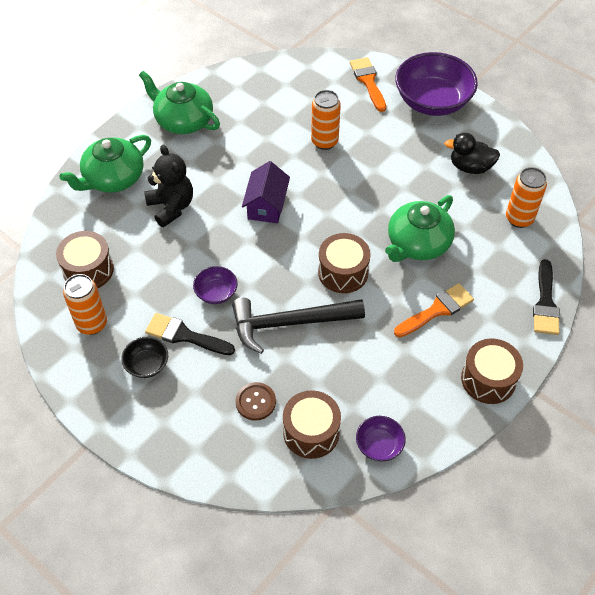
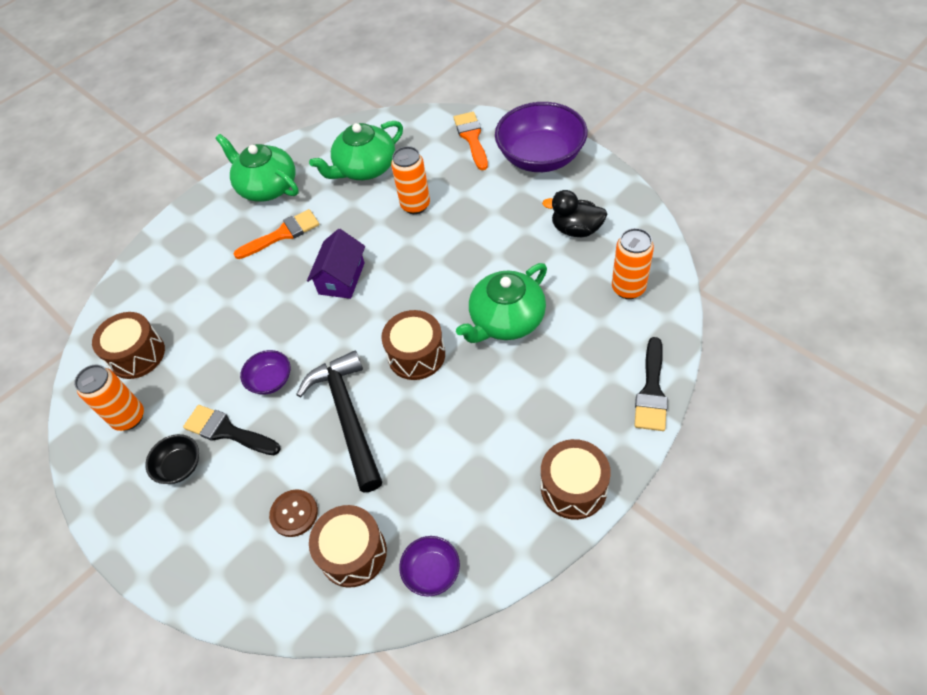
camera: 10 degrees right, 0 degrees up
(113, 178) = (182, 252): green teapot -> green teapot (365, 168)
(171, 207) = (238, 282): black teddy bear -> none
(290, 323) = (347, 417): black hammer -> black hammer turned 75 degrees clockwise
(437, 310) = (520, 400): orange brush -> orange brush (282, 234)

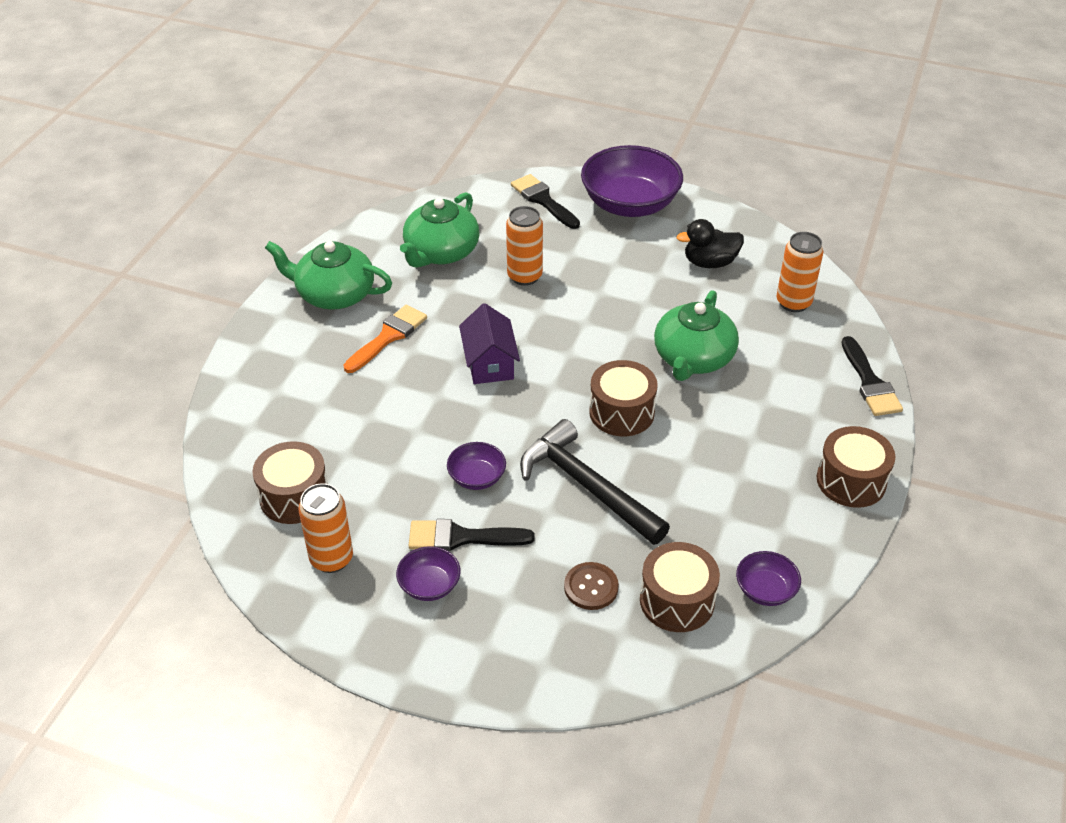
camera: 30 degrees left, 10 degrees down
(179, 466) = (429, 585): black bowl -> purple bowl
(472, 138) = (543, 200): orange brush -> black brush

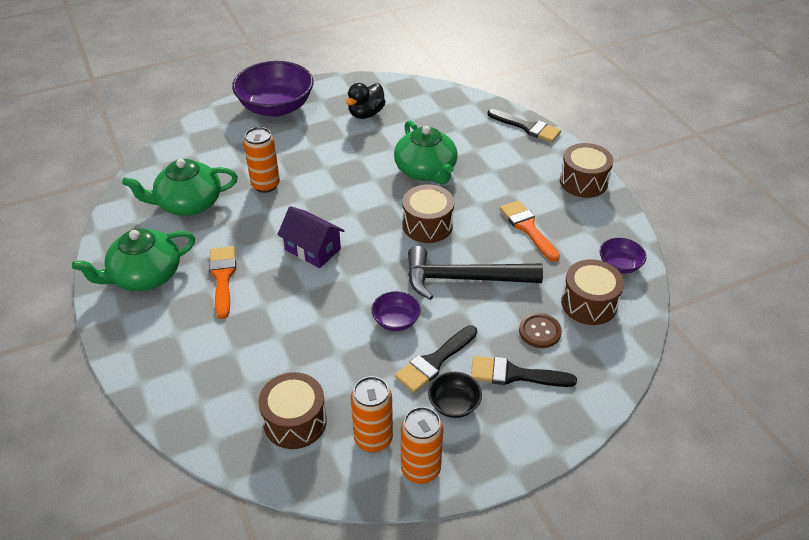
camera: 45 degrees left, 0 degrees up
(429, 585) = (454, 404): purple bowl -> black bowl
(441, 252) = (188, 203): green teapot -> green teapot turned 90 degrees clockwise
(543, 200) = (217, 134): black brush -> black brush (515, 374)
(719, 485) = (528, 228): none -> orange brush
(793, 302) = (438, 109): orange can -> orange can (420, 469)

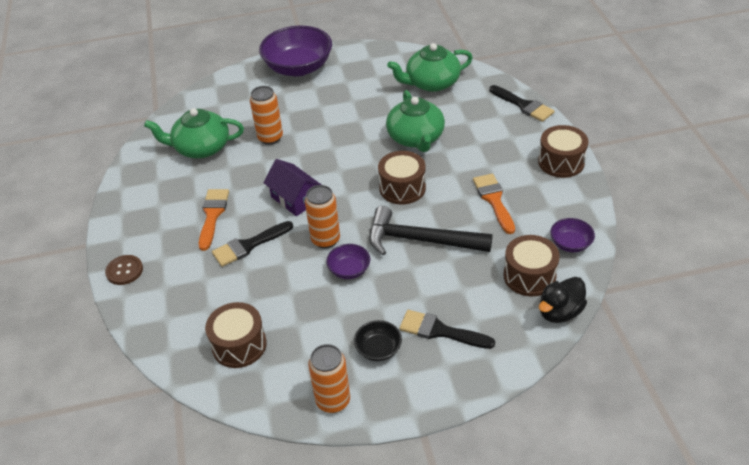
camera: 15 degrees right, 0 degrees up
(145, 275) = (150, 206): green teapot -> green teapot (431, 83)
(366, 114) = (377, 80): black duck -> black duck (560, 312)
(373, 439) = (300, 369): orange can -> orange can (325, 240)
(434, 361) = (372, 310): black brush -> black brush (249, 245)
(540, 331) = (475, 296): brown button -> brown button (124, 271)

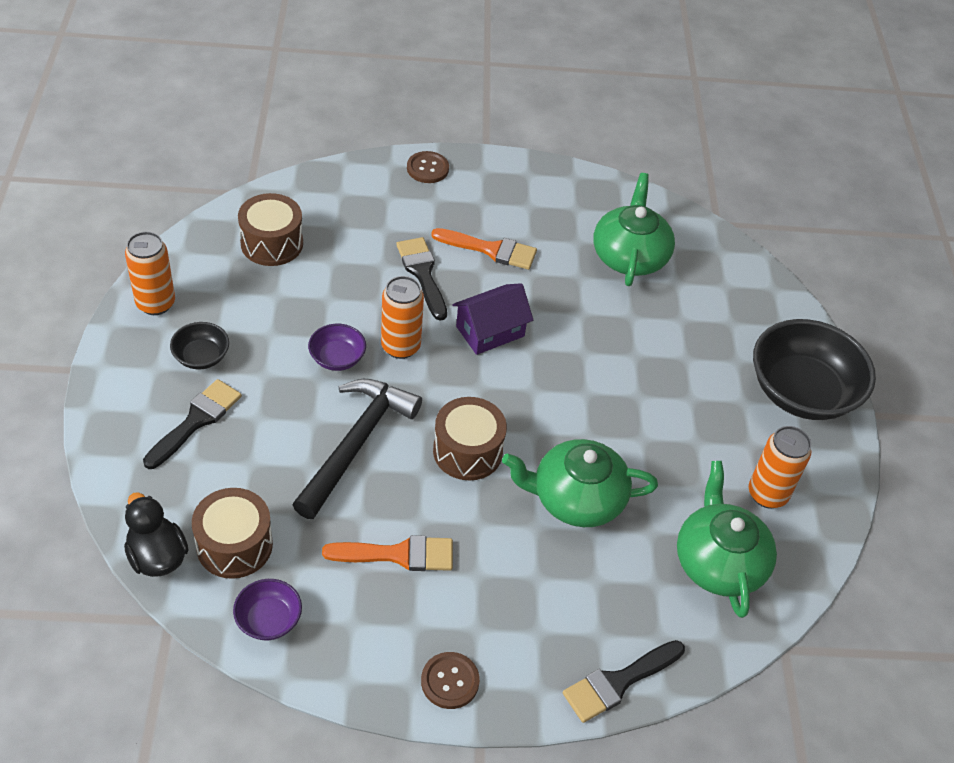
camera: 95 degrees right, 5 degrees up
(270, 138) = (630, 328): orange can -> orange can (767, 494)
(298, 68) = (802, 392): purple bowl -> black bowl
(561, 162) = (450, 681): brown drum -> brown button

